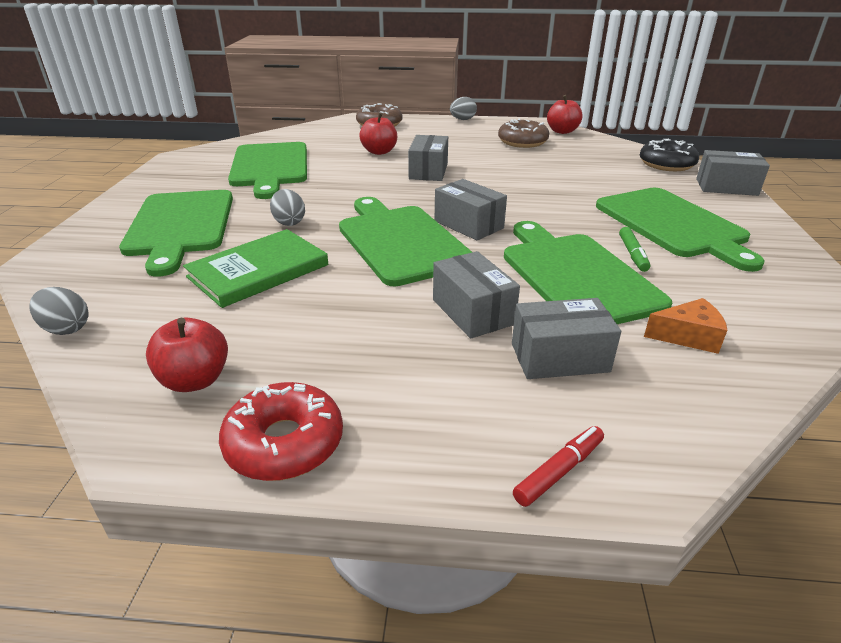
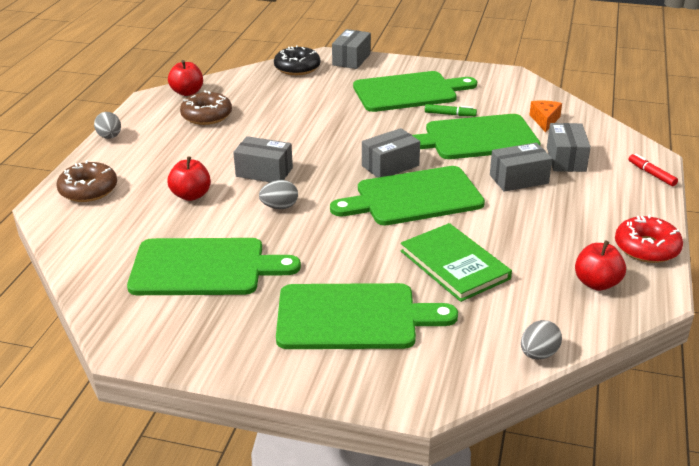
camera: 80 degrees left, 0 degrees up
(289, 222) = (362, 251): grey egg -> grey egg (279, 207)

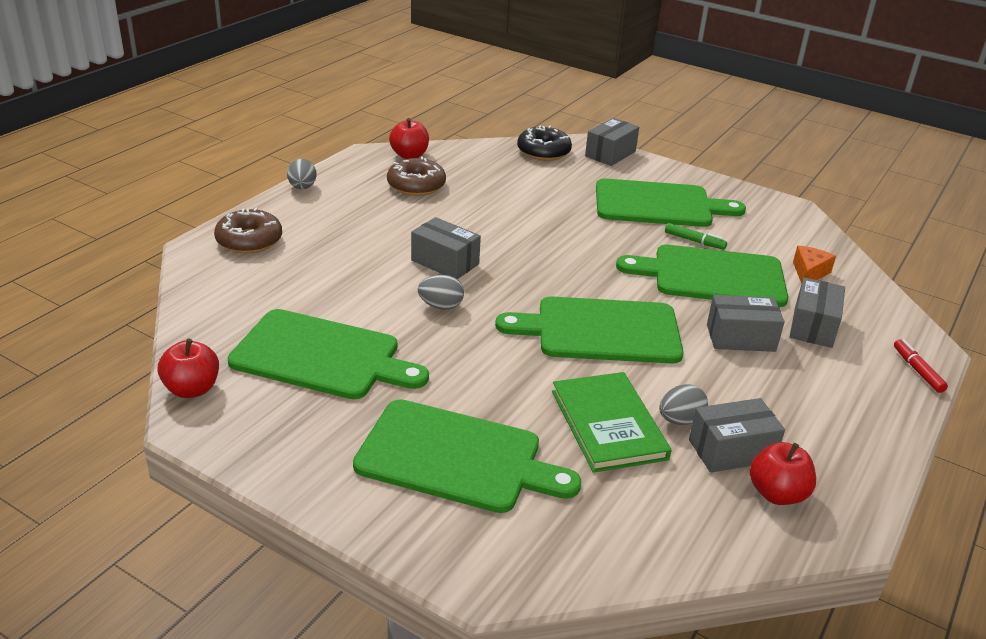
camera: 15 degrees right, 0 degrees up
(191, 195) = (352, 271): red apple -> red apple (192, 389)
(390, 165) = (592, 286): grey box -> grey box (731, 450)
(538, 354) = (657, 565): grey egg -> grey egg (680, 420)
(646, 248) = (865, 464): red donut -> none

